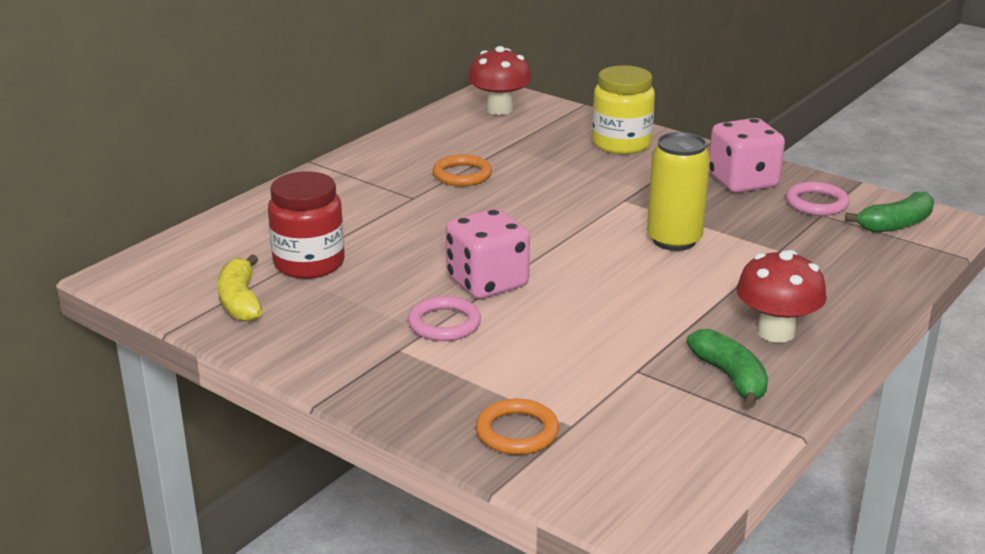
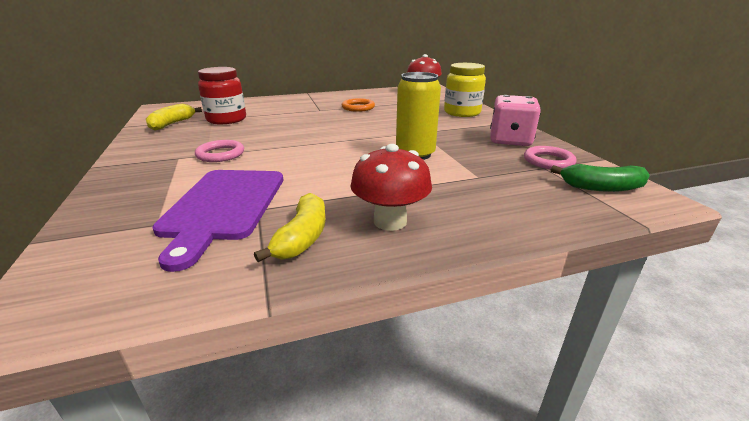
camera: 35 degrees right, 0 degrees up
(487, 282) = (278, 145): pink dice -> none
(517, 432) = (124, 215): orange ring -> none
(598, 382) = (223, 207): none -> purple cutting board
(730, 377) = (302, 237): green banana -> yellow banana

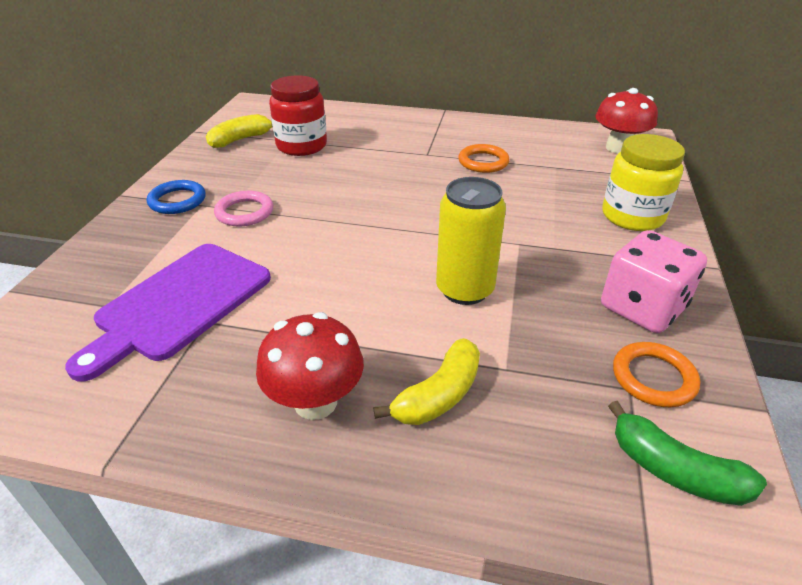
camera: 30 degrees right, 10 degrees up
(153, 160) = (177, 201): none -> blue ring
(302, 237) = (209, 385): yellow banana -> yellow banana (439, 395)
(548, 161) = (653, 378): pink ring -> orange ring

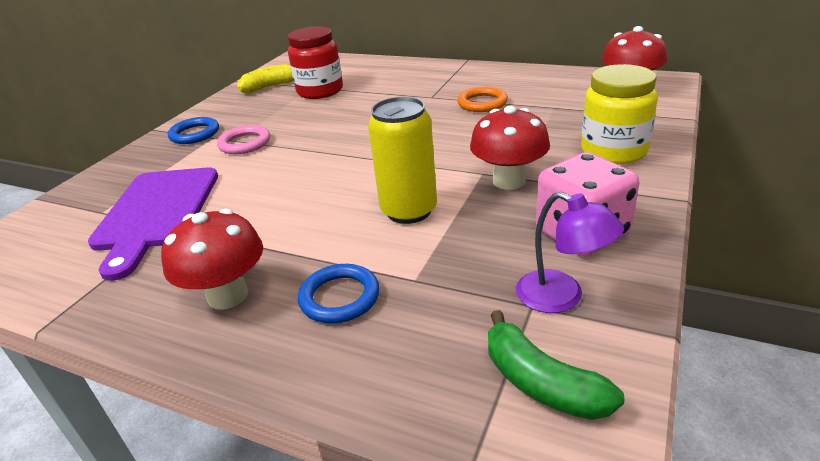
camera: 15 degrees right, 5 degrees down
(179, 304) = (156, 213): purple cutting board -> purple cutting board turned 45 degrees counterclockwise
(439, 395) = (339, 297): yellow banana -> blue ring
(549, 252) = (509, 181): none -> red mushroom
(653, 378) = (561, 297): orange ring -> purple lamp

